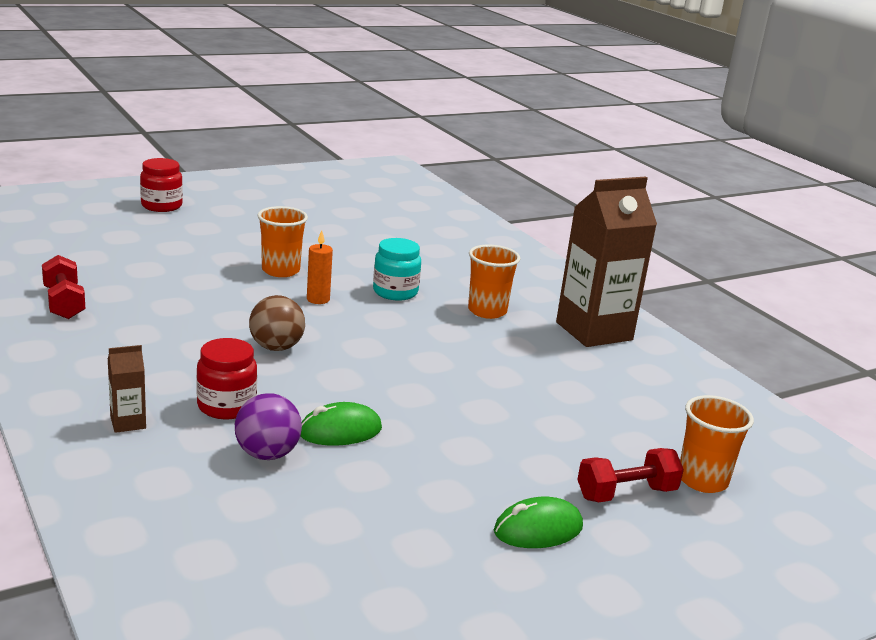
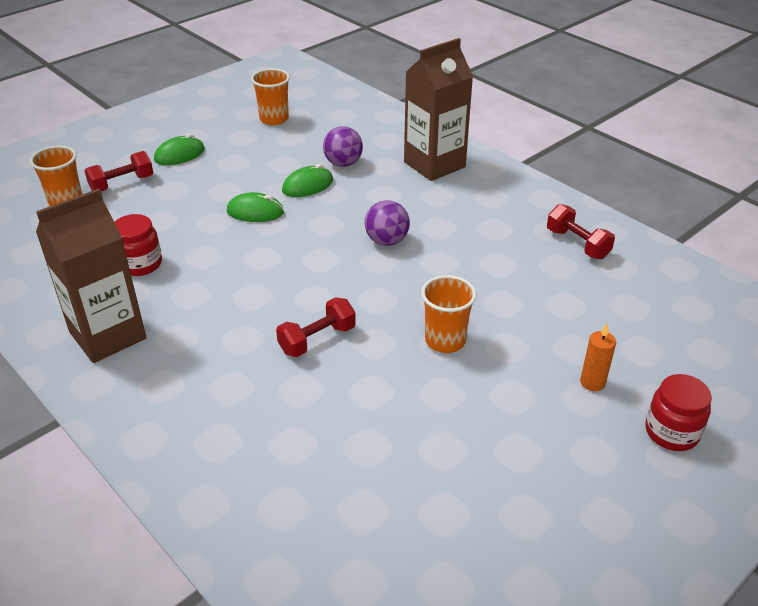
camera: 170 degrees right, 15 degrees up
(128, 423) = (434, 164): brown carton -> brown carton, size x2.38
(226, 406) = (387, 186): red jar -> red jar (140, 264)
(276, 347) = (387, 241): brown ball -> purple ball
(318, 299) = (385, 306): orange candle -> orange candle (592, 382)
(395, 292) = (317, 339): turquoise jar -> red dumbbell
(426, 411) = (255, 212): none -> green mouse
(487, 311) = (218, 336): orange cup -> orange cup (274, 119)

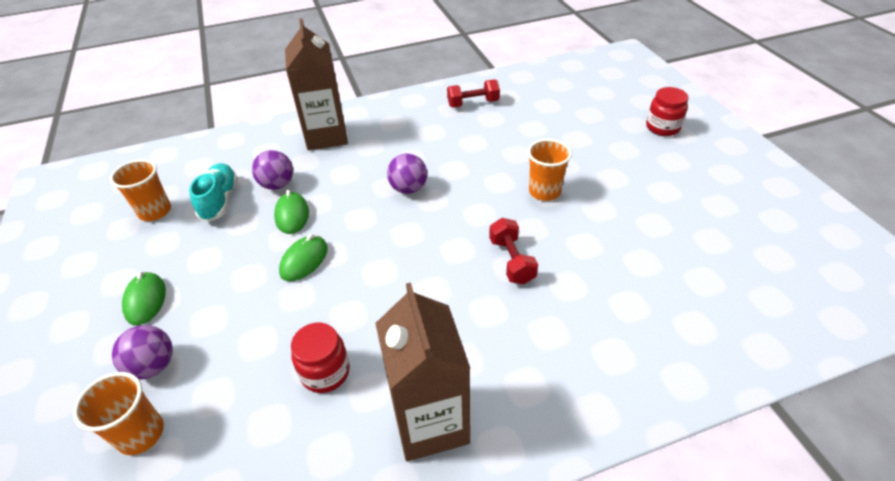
camera: 65 degrees left, 5 degrees up
(122, 184) = (154, 366): red dumbbell -> purple ball
(305, 142) = (219, 200): none -> turquoise shoe
(592, 382) = (611, 141): orange candle -> none

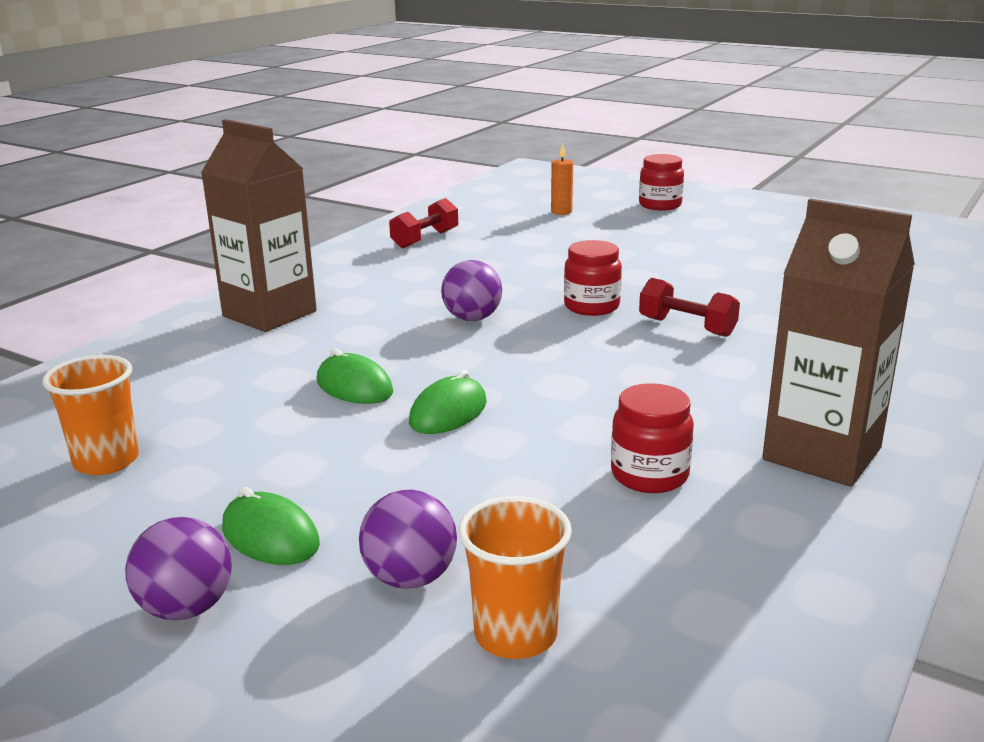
camera: 40 degrees left, 20 degrees down
(219, 200) = (208, 413): turquoise shoe -> none
(277, 185) = (277, 372): purple ball -> purple ball (186, 608)
(304, 260) = (448, 413): green mouse -> green mouse turned 45 degrees clockwise
(483, 211) = (591, 306): none -> red jar
(544, 191) = (628, 274): orange cup -> none
(586, 108) = (561, 212): none -> orange candle

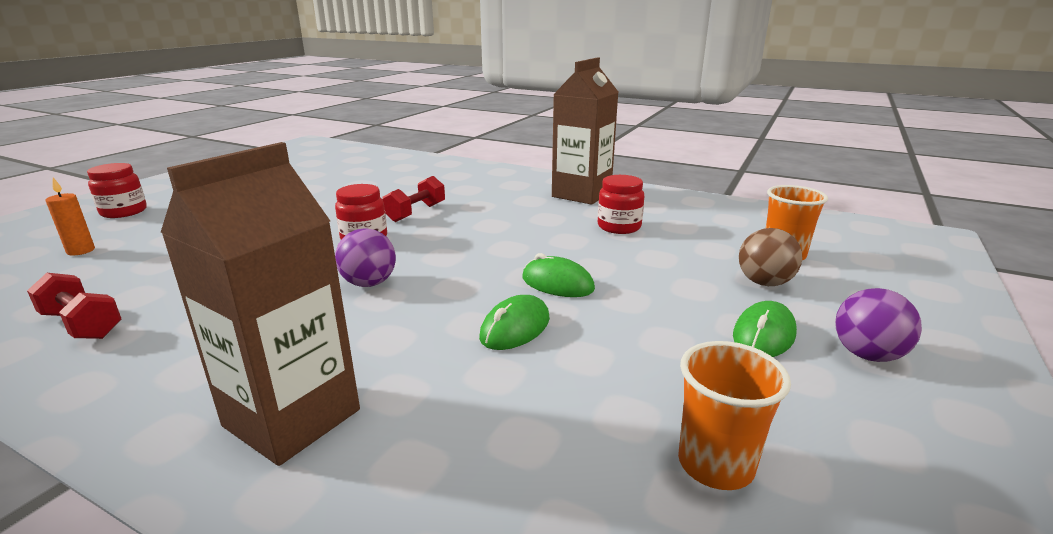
camera: 95 degrees left, 0 degrees up
(410, 578) = (764, 283): purple ball -> brown ball

